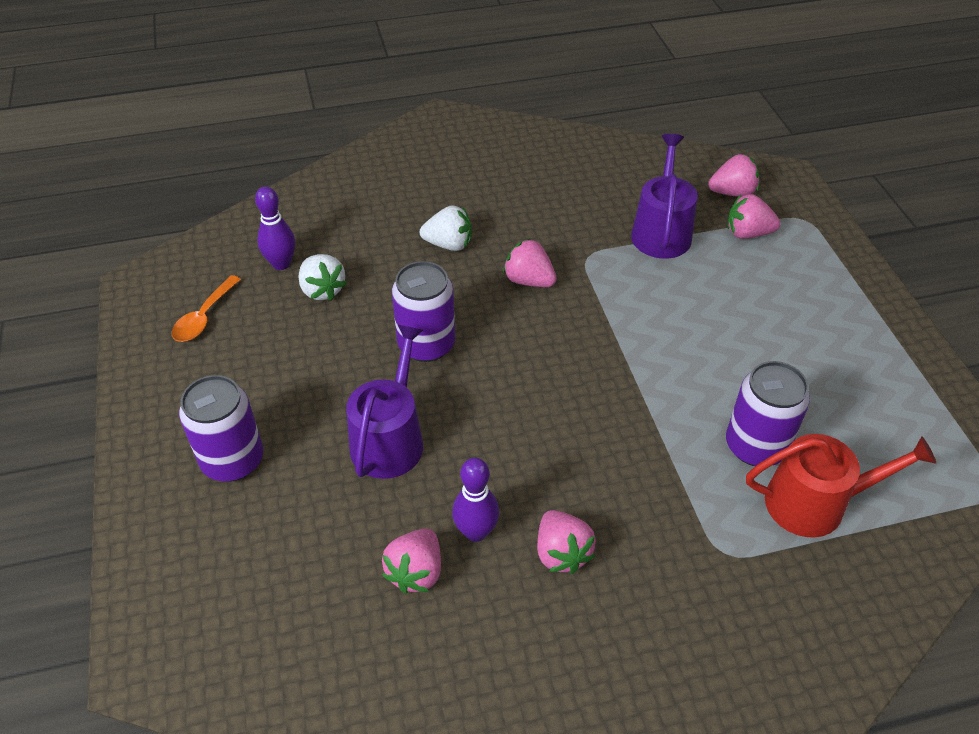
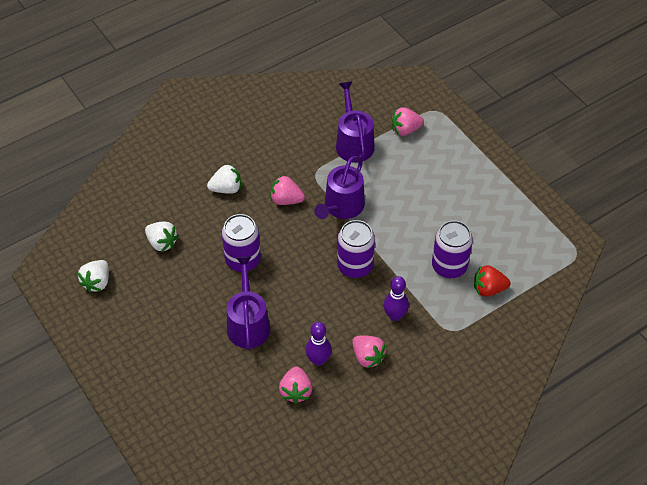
camera: 20 degrees left, 5 degrees up
(204, 317) = (97, 282): orange spoon -> white strawberry
(233, 460) = (164, 363): purple can -> purple can (355, 266)
(281, 264) = (126, 232): purple bowling pin -> purple bowling pin (395, 315)
(609, 311) = (342, 207): none -> purple watering can
(732, 192) = (387, 102): pink strawberry -> none
(815, 503) = (488, 289): red watering can -> red strawberry

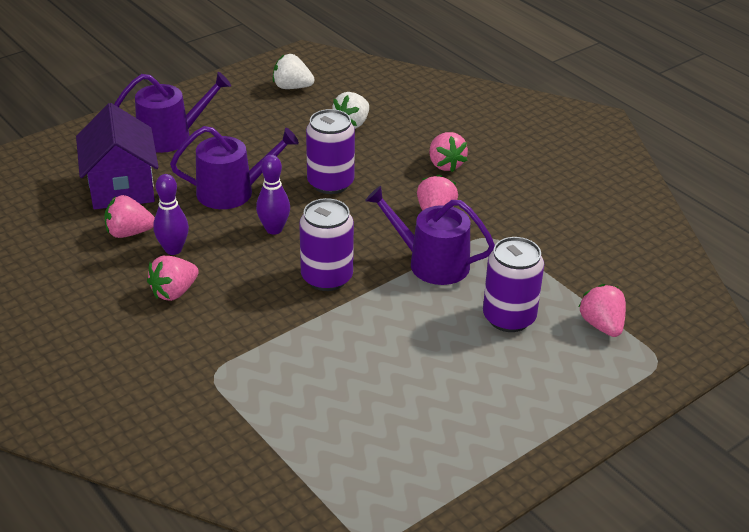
camera: 85 degrees right, 15 degrees down
(226, 189) = (445, 164): white strawberry -> pink strawberry
(234, 401) = (121, 187): none -> purple house
(353, 143) = (557, 271): purple watering can -> purple watering can (171, 136)
(395, 315) = (241, 317): purple bowling pin -> purple bowling pin (274, 229)
(449, 266) = (332, 373): purple can -> purple can (509, 318)
(488, 289) = (290, 418): red strawberry -> none

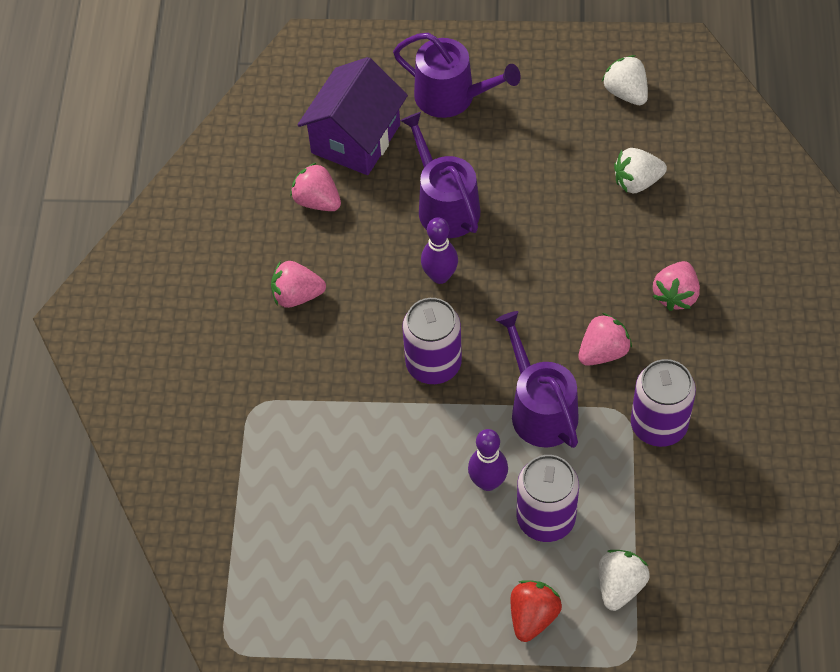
camera: 45 degrees right, 20 degrees up
(173, 249) = (336, 245): purple bowling pin -> purple bowling pin (488, 482)
(232, 192) = (444, 205): purple watering can -> purple watering can turned 150 degrees counterclockwise
(330, 183) = (542, 250): purple can -> purple can (658, 425)
(569, 376) = (533, 617): none -> red strawberry
(602, 325) = (620, 586): pink strawberry -> white strawberry

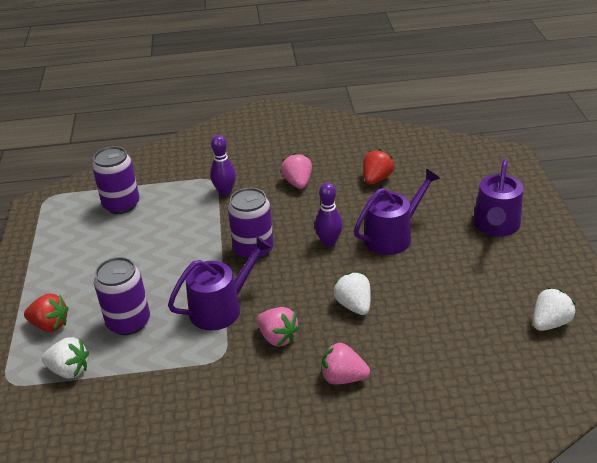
camera: 80 degrees right, 20 degrees down
(317, 201) = (376, 179): pink strawberry -> red strawberry
(355, 139) = (436, 187): purple house -> none
(488, 482) = (159, 288): purple bowling pin -> purple bowling pin (225, 192)
(637, 182) = (455, 340): white strawberry -> white strawberry (354, 305)
(658, 425) = (213, 379): purple can -> purple can (121, 204)

